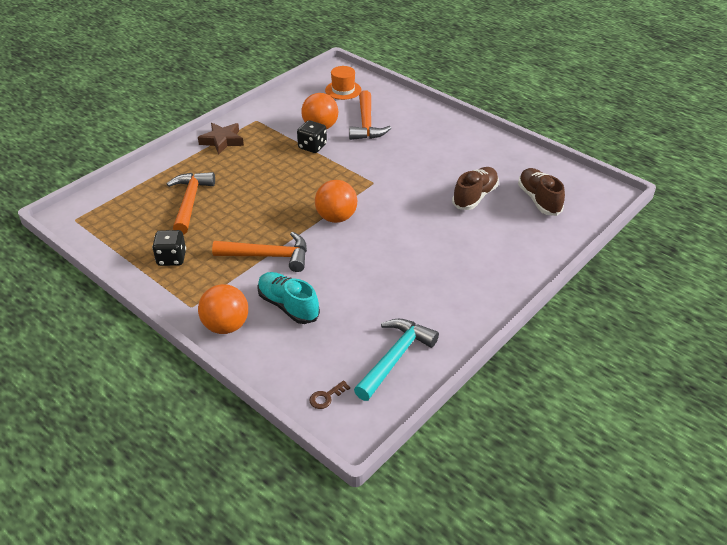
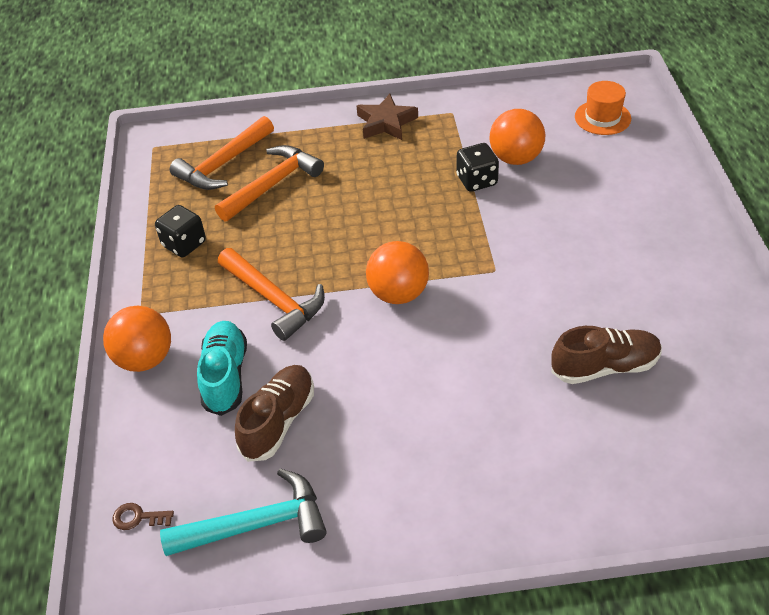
camera: 45 degrees right, 5 degrees up
(366, 124) = (579, 181): orange hammer -> orange hammer (223, 164)
(539, 200) = (693, 427): brown shoe -> brown shoe (278, 421)

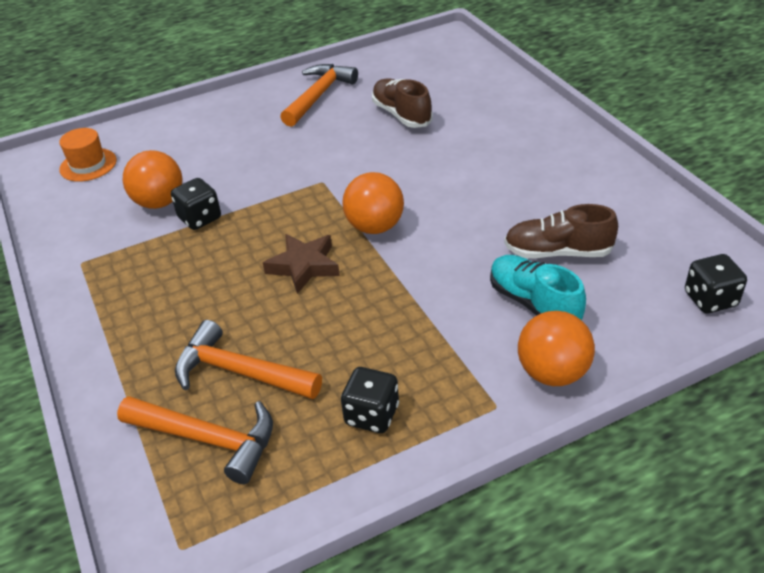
camera: 110 degrees left, 5 degrees down
(138, 517) = (710, 299): brown key -> black dice
(225, 376) = (533, 303): turquoise shoe -> turquoise shoe turned 75 degrees clockwise
(256, 524) = (656, 231): turquoise hammer -> none
(274, 299) = (421, 305): orange hammer -> orange hammer (318, 96)
(386, 123) = (103, 309): brown star -> brown star (304, 266)

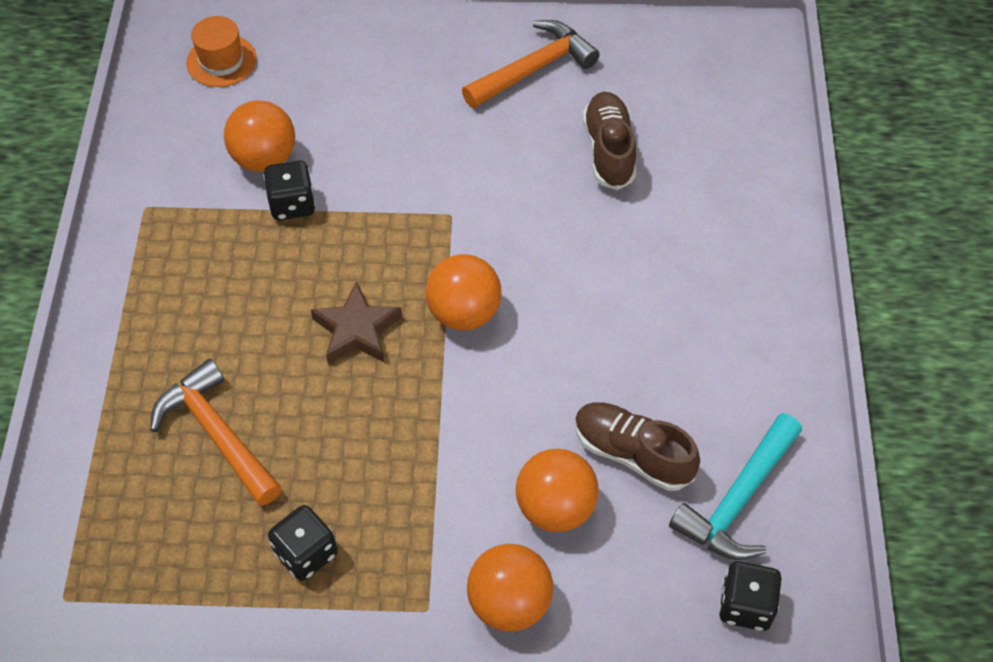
camera: 25 degrees right, 15 degrees up
(208, 439) = (146, 496): orange hammer -> none
(533, 303) = (555, 507): turquoise shoe -> orange ball
(648, 246) = (738, 499): none -> turquoise hammer

